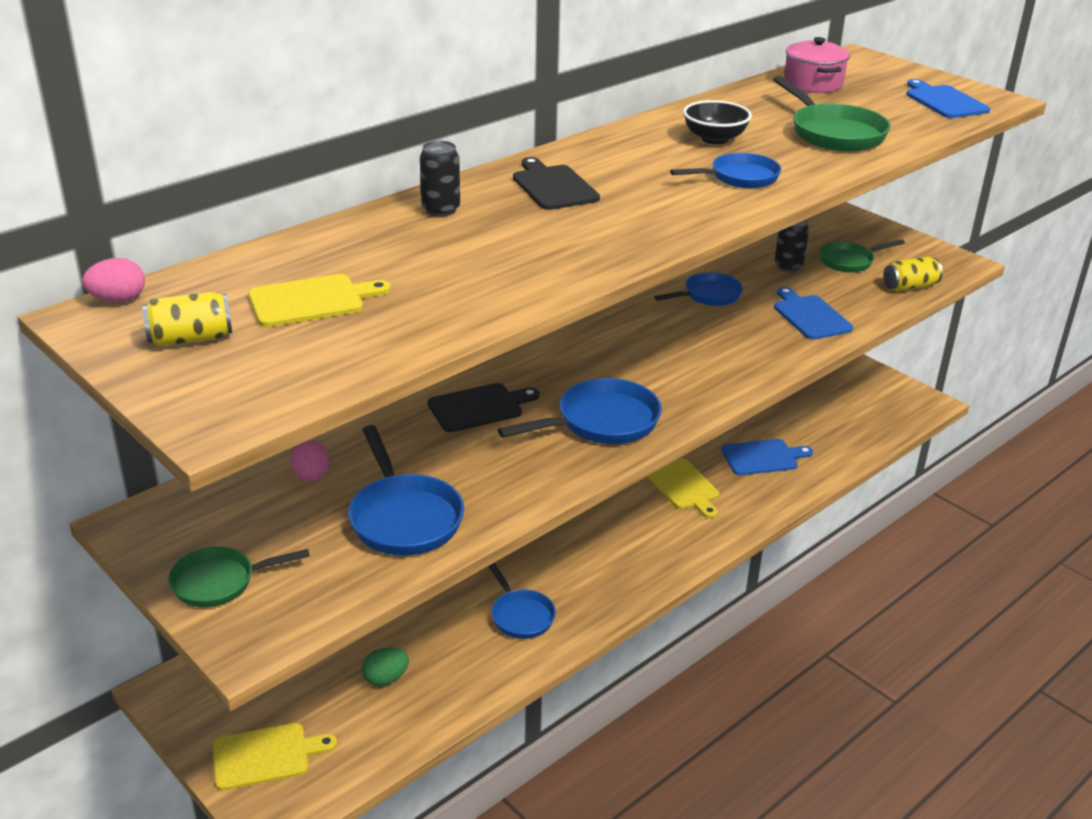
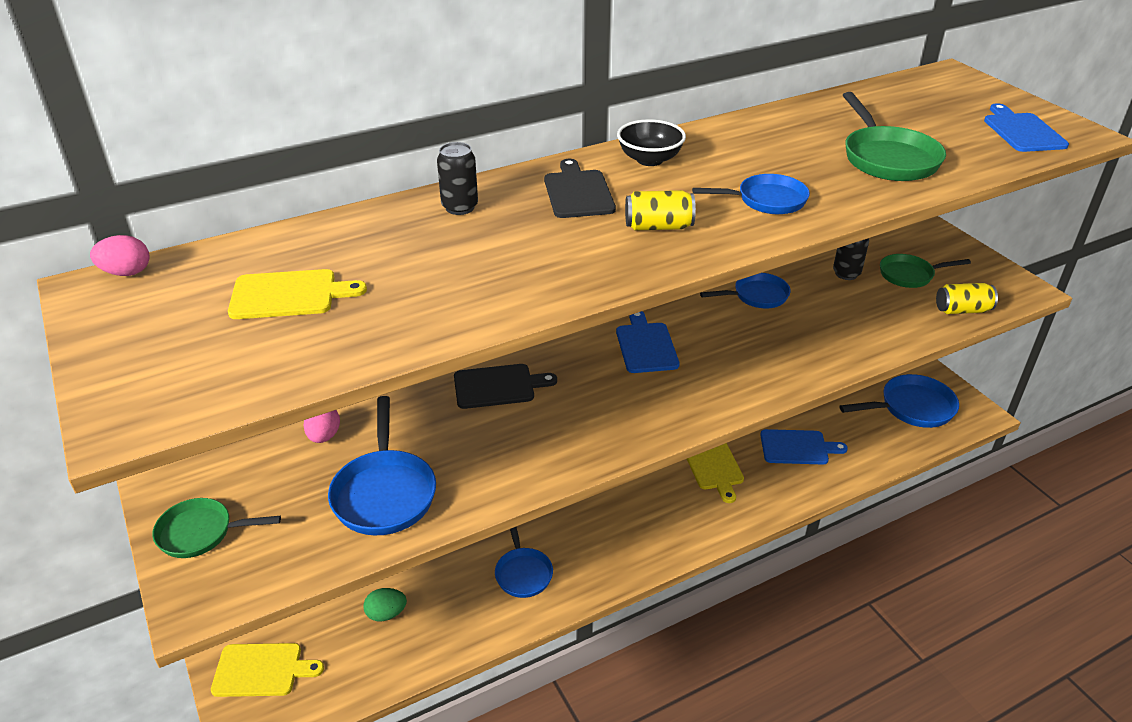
camera: 15 degrees right, 5 degrees up
(190, 339) = (161, 323): yellow can -> yellow can (658, 227)
(602, 422) = (603, 419): blue pan -> blue pan (912, 408)
(714, 139) = (761, 154): black bowl -> black bowl (649, 159)
(810, 316) = (848, 330): blue cutting board -> blue cutting board (646, 345)
(813, 84) = (890, 100): pink pot -> none

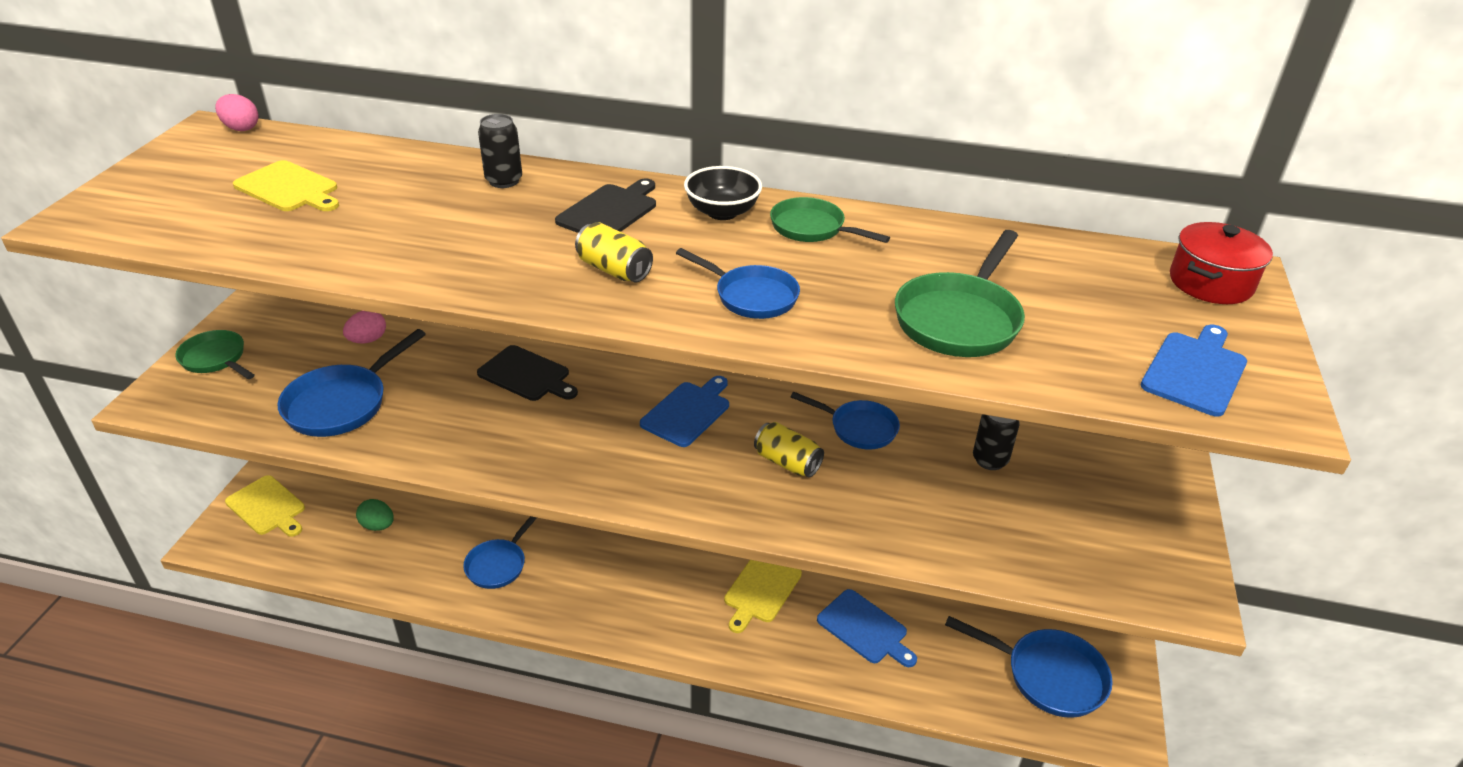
camera: 40 degrees right, 0 degrees up
(909, 275) = (1063, 501): green pan -> green pan (812, 228)
(951, 84) = (1210, 283): none -> red pot
(962, 310) = (1067, 571): yellow can -> yellow can (787, 462)

